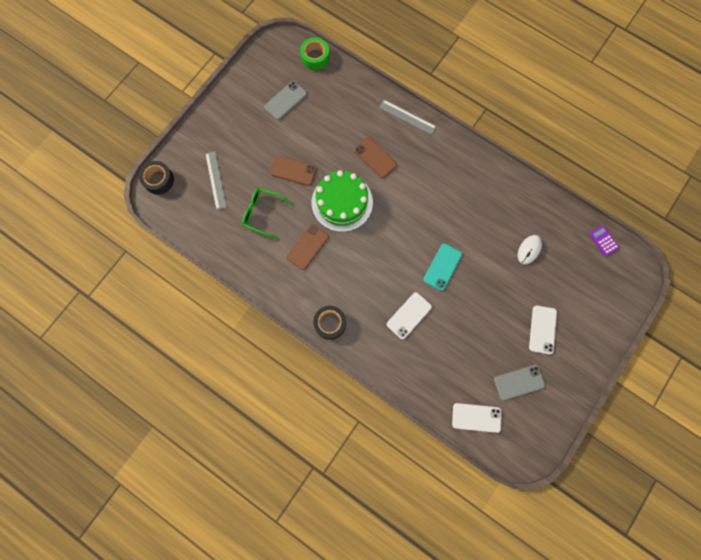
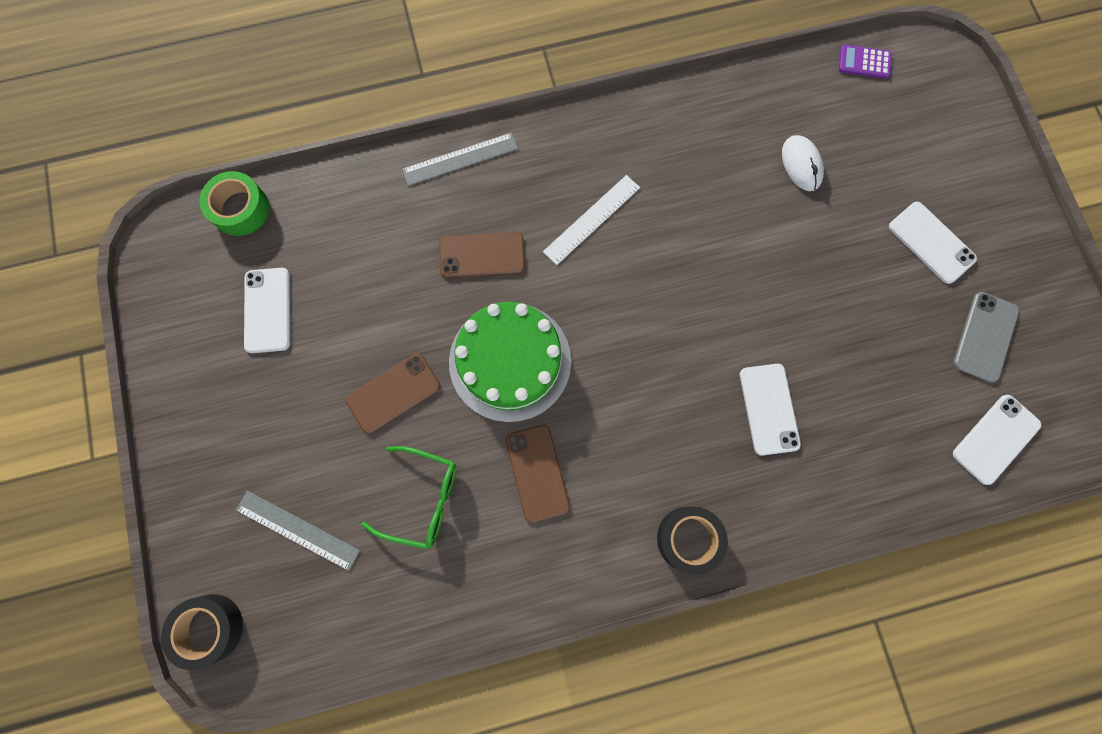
camera: 50 degrees left, 0 degrees up
(263, 213) = (422, 498): green glasses -> green glasses turned 135 degrees counterclockwise
(285, 100) = (268, 310): grey phone -> white phone
(427, 186) = (592, 219): none -> white ruler
(442, 267) = (732, 300): turquoise phone -> none

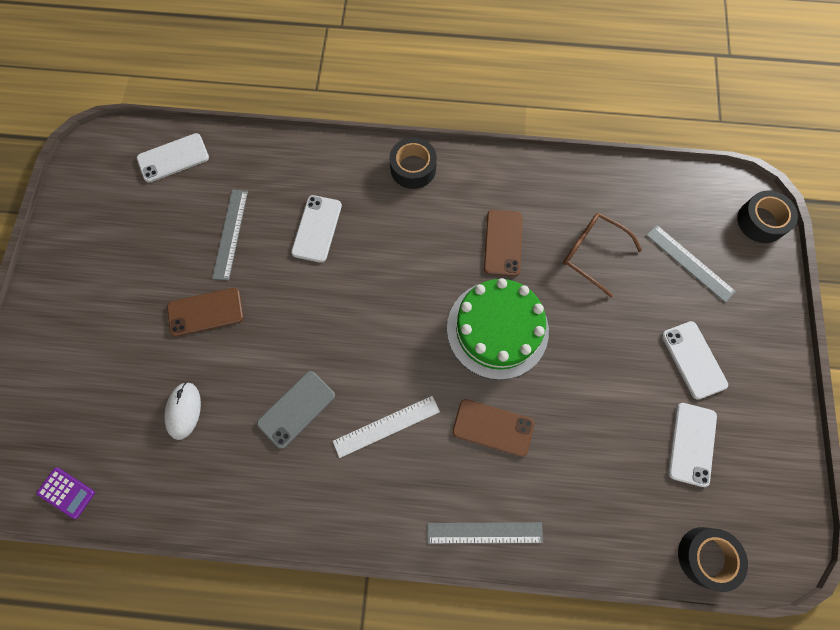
camera: 160 degrees left, 5 degrees down
(240, 209) = (706, 557): green tape -> black tape
(393, 393) = (597, 336): brown phone -> brown phone (205, 312)
(422, 498) = (593, 253): green glasses -> brown glasses
(866, 365) = (230, 234): none -> grey ruler
(931, 243) = (123, 305): white phone -> white phone (693, 360)
(985, 337) = (132, 223): grey phone -> grey phone (296, 409)

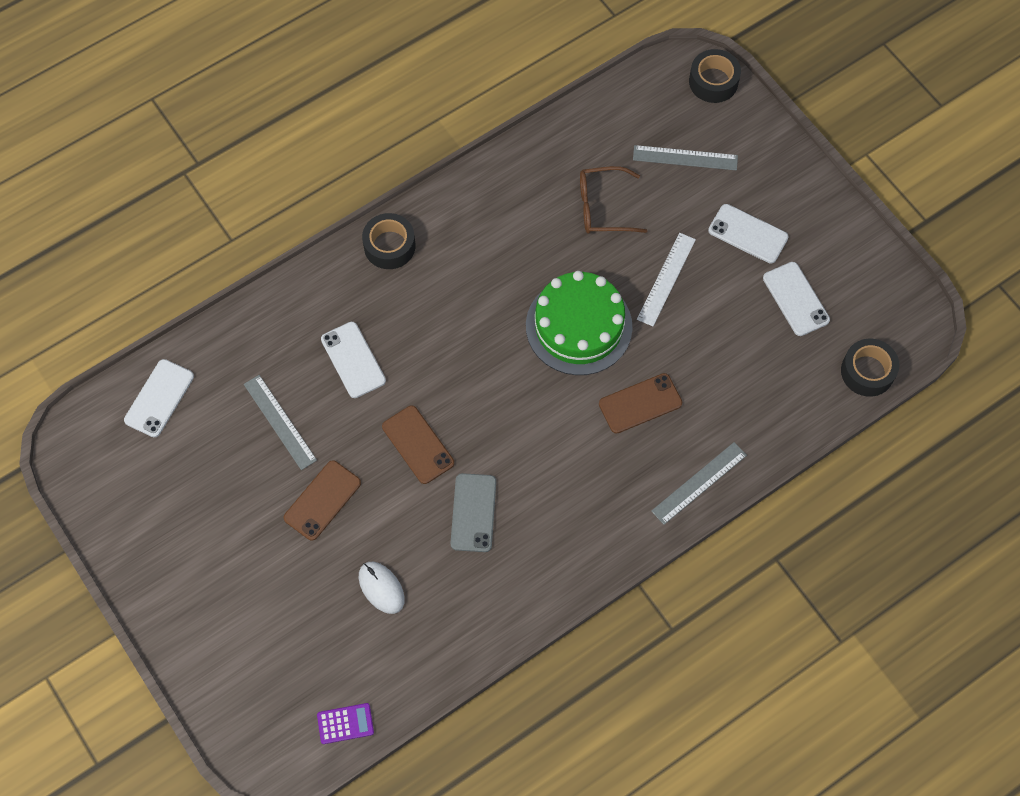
camera: 40 degrees left, 5 degrees down
(386, 426) = (557, 468): white ruler -> white ruler (666, 279)
(503, 243) = (522, 253): brown phone -> brown phone (418, 445)

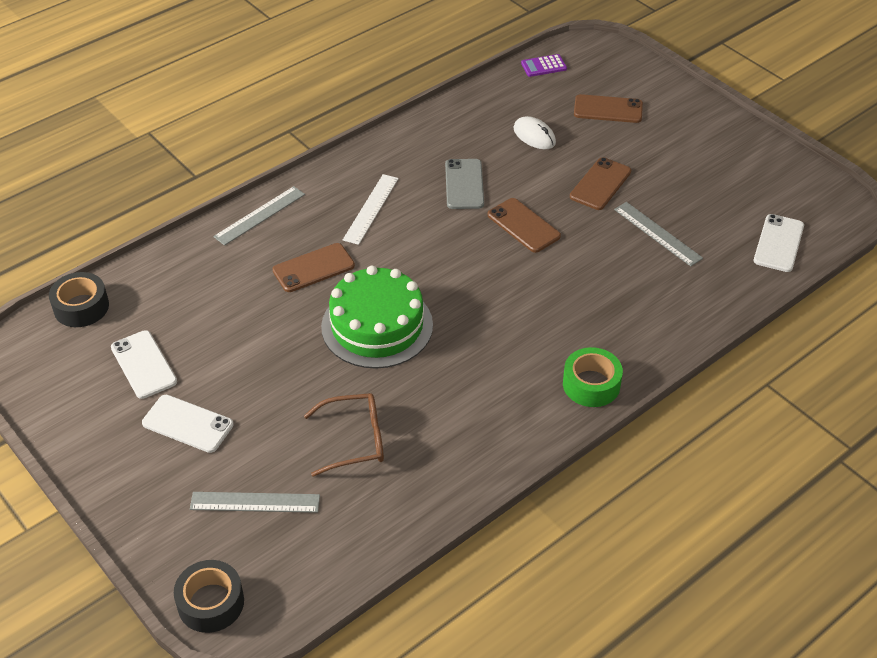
camera: 175 degrees right, 20 degrees down
(283, 629) = (608, 109): none -> brown phone
(353, 360) = (602, 284): white phone -> none
(389, 246) = (591, 384): black tape -> green tape
(666, 279) = (283, 374): white ruler -> white ruler (371, 209)

